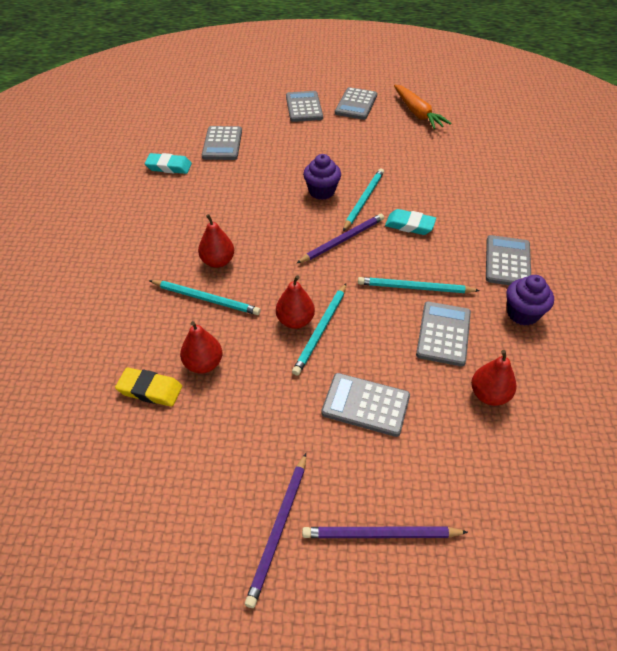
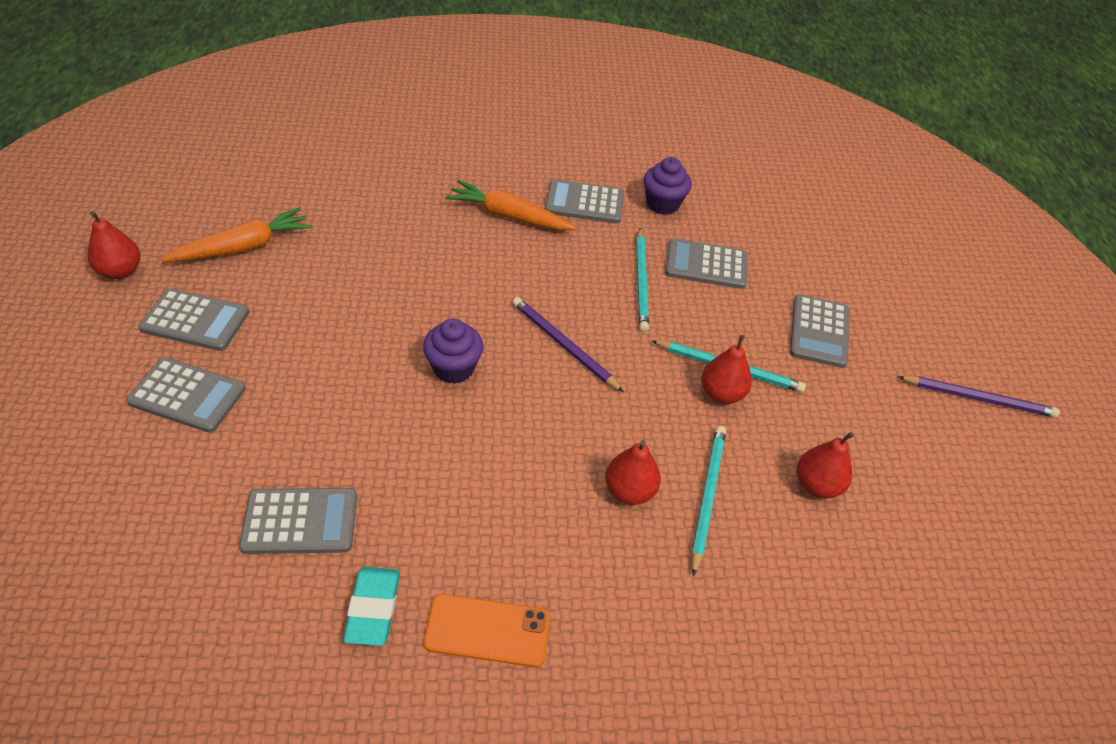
camera: 100 degrees left, 0 degrees up
(145, 202) = (487, 631): none -> orange phone
(150, 390) = (874, 539): yellow eraser -> none
(304, 107) = (187, 395): grey calculator -> grey calculator turned 150 degrees counterclockwise
(363, 200) = (474, 320): turquoise pencil -> none
(380, 534) = (947, 327): purple pencil -> none
(409, 225) = (526, 277): turquoise eraser -> none
(477, 218) = (508, 216): none -> orange carrot
(489, 395) = (775, 242): red pear -> red pear (120, 271)

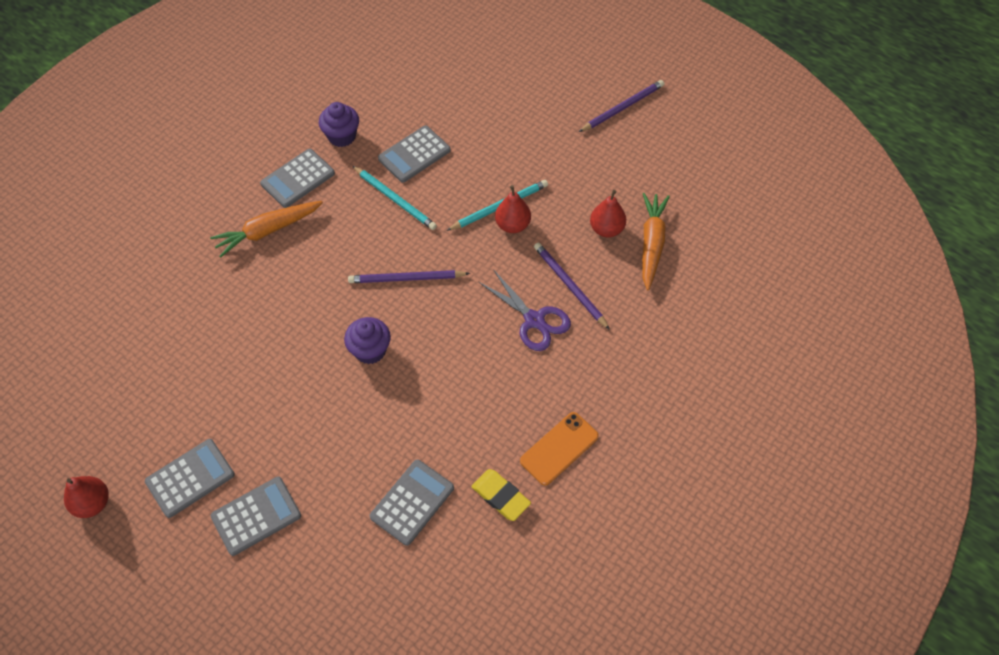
camera: 45 degrees left, 10 degrees up
(244, 247) = (142, 411): orange carrot -> orange carrot (651, 243)
(373, 608) = (500, 496): turquoise eraser -> yellow eraser
(629, 490) = (534, 320): red pear -> purple scissors
(707, 496) = (569, 286): turquoise pencil -> purple pencil
(819, 331) = (515, 141): grey calculator -> none

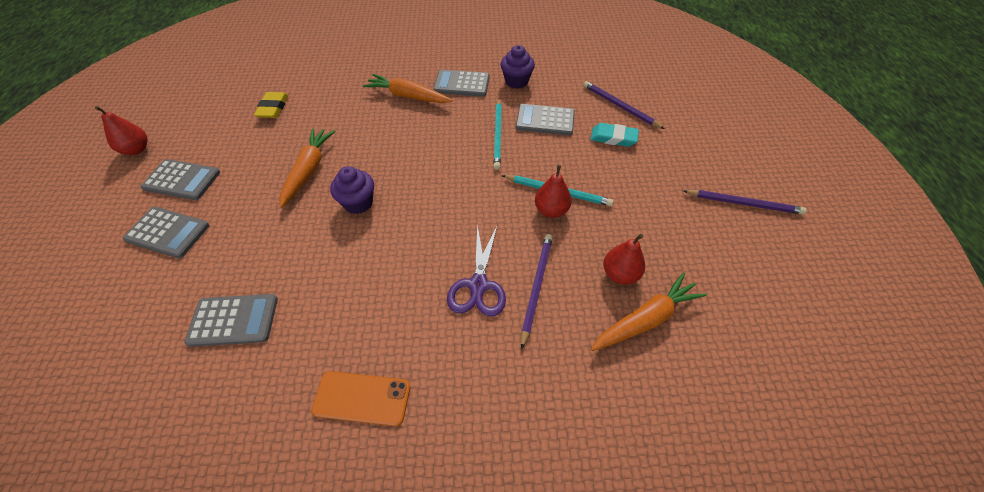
camera: 50 degrees right, 5 degrees down
(288, 366) = (309, 170): none -> orange carrot
(406, 278) = (438, 182): purple pencil -> purple pencil (620, 106)
(483, 126) = (613, 138): none -> turquoise eraser
(500, 496) = (278, 384): yellow eraser -> yellow eraser (273, 108)

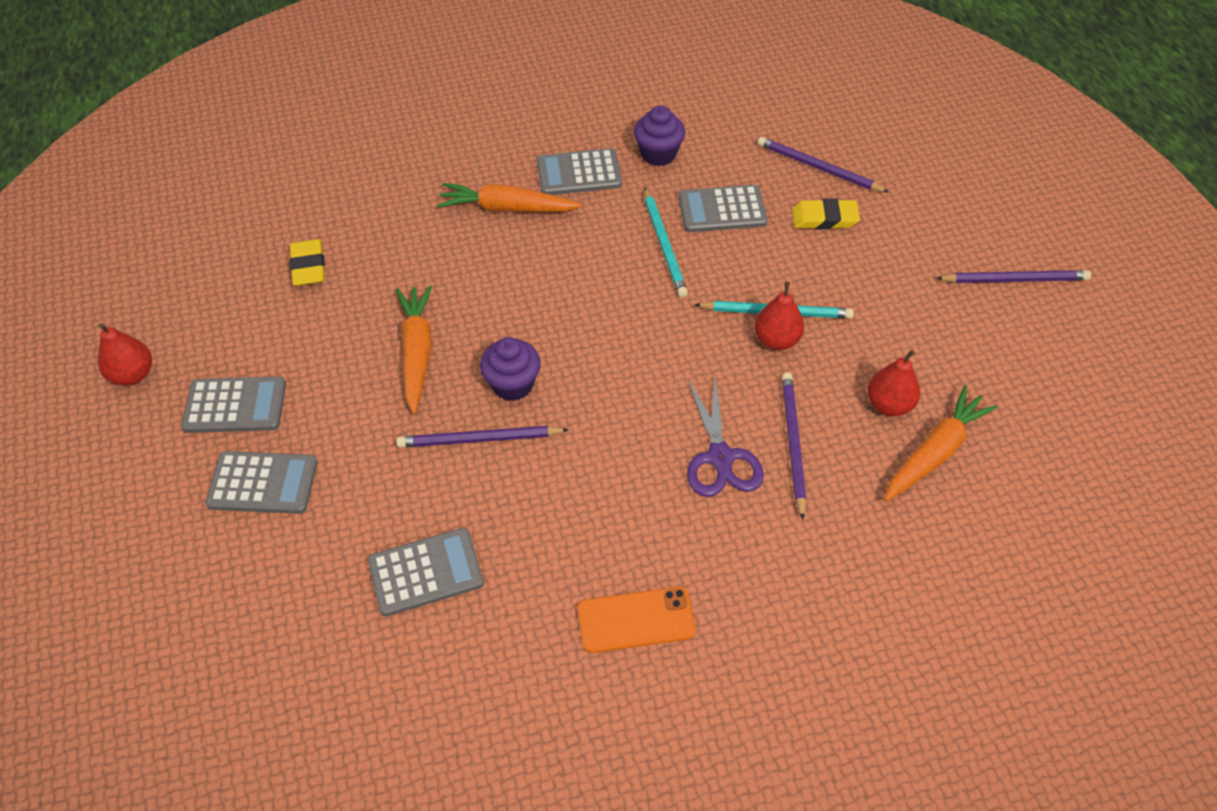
camera: 15 degrees left, 0 degrees up
(318, 234) = (479, 439): none -> purple pencil
(613, 138) = (824, 218): turquoise eraser -> yellow eraser

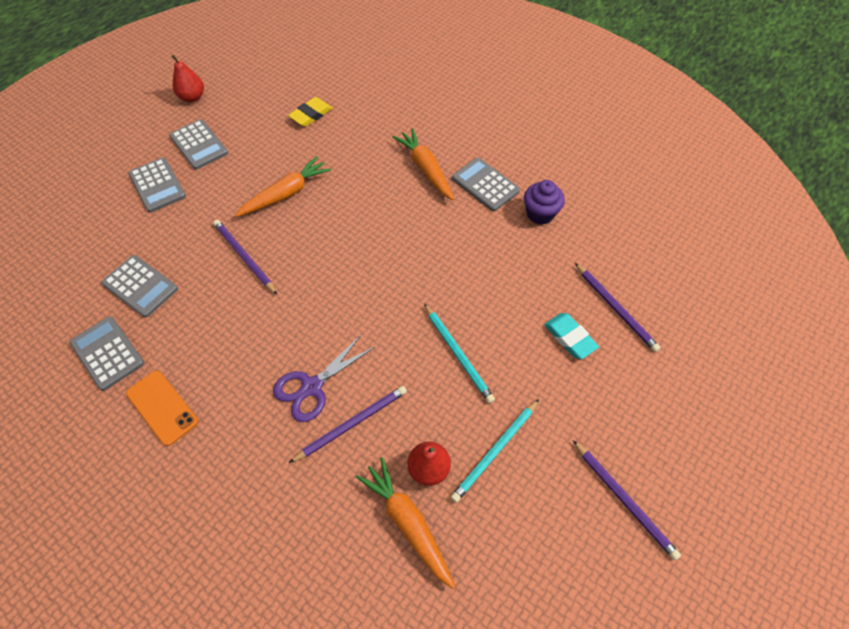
camera: 55 degrees right, 5 degrees up
(512, 384) = (294, 249): purple cupcake -> none
(664, 245) = (464, 260): turquoise pencil -> turquoise pencil (495, 451)
(722, 210) = (523, 274): grey calculator -> grey calculator (107, 353)
(776, 340) = (434, 367): red pear -> none
(818, 168) = (615, 308): purple pencil -> purple pencil turned 150 degrees clockwise
(824, 218) = (570, 338): yellow eraser -> turquoise eraser
(935, 451) = (407, 522): orange carrot -> orange carrot turned 135 degrees counterclockwise

